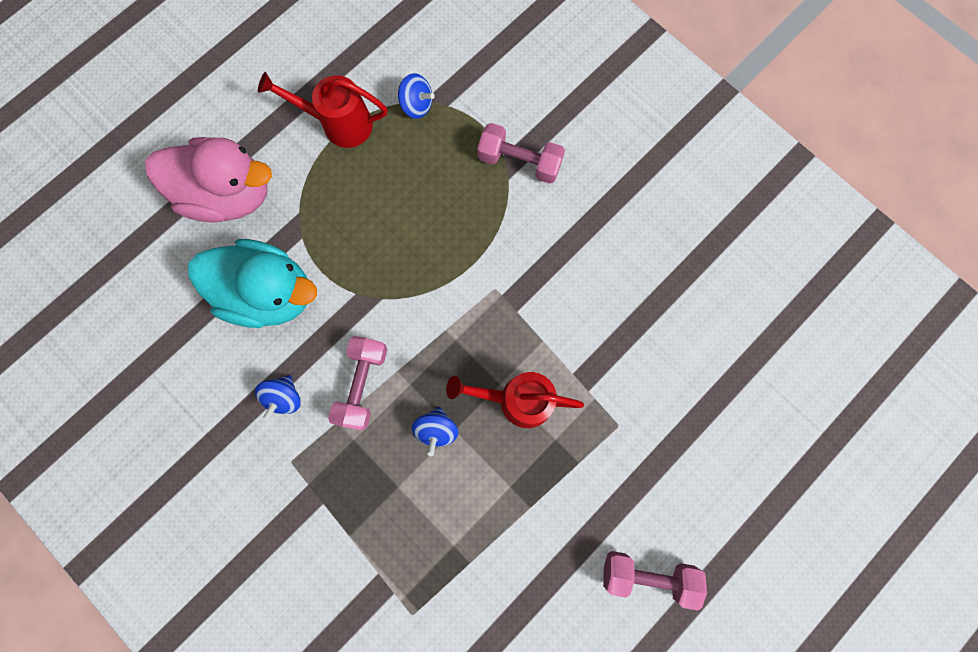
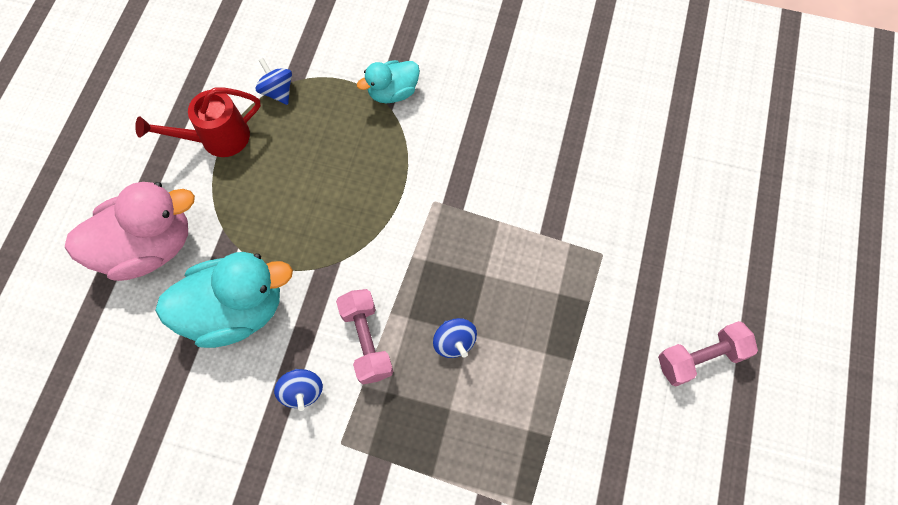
camera: 30 degrees left, 10 degrees down
(417, 105) = (277, 91): blue spinning top -> blue spinning top turned 120 degrees counterclockwise
(517, 399) = (507, 279): red watering can -> none
(519, 162) = (393, 92): pink dumbbell -> turquoise duck

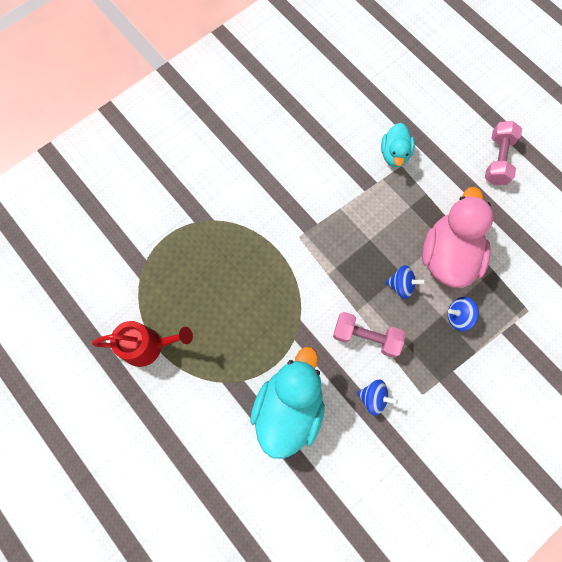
camera: 55 degrees left, 5 degrees up
(148, 247) = (199, 441): pink duck -> pink duck (448, 256)
(217, 138) = (148, 346): red watering can -> red watering can turned 105 degrees counterclockwise
(277, 91) = (142, 283): blue spinning top -> blue spinning top (458, 316)
(393, 92) = (201, 211): turquoise duck -> turquoise duck (394, 154)

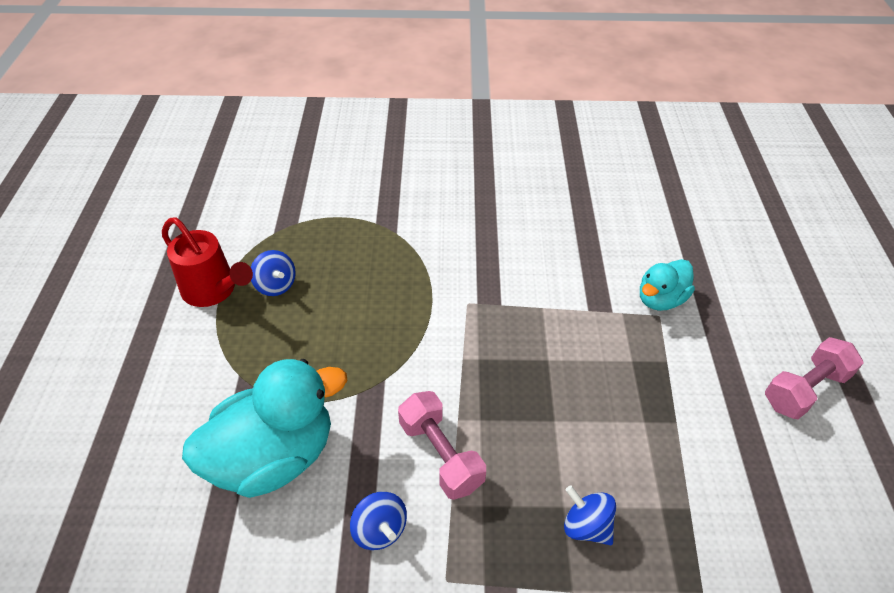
camera: 40 degrees right, 25 degrees down
(401, 285) = (541, 433): blue spinning top -> blue spinning top (276, 285)
(448, 256) = (636, 446): pink duck -> none

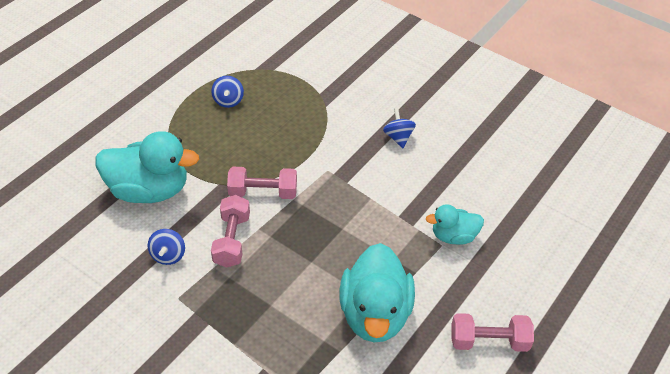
camera: 35 degrees right, 0 degrees up
(214, 291) = (193, 86): red watering can -> none
(421, 372) = (263, 192): none -> pink dumbbell
(586, 526) = (273, 321): blue spinning top -> blue spinning top (398, 137)
(678, 436) = (375, 314): none -> turquoise duck

